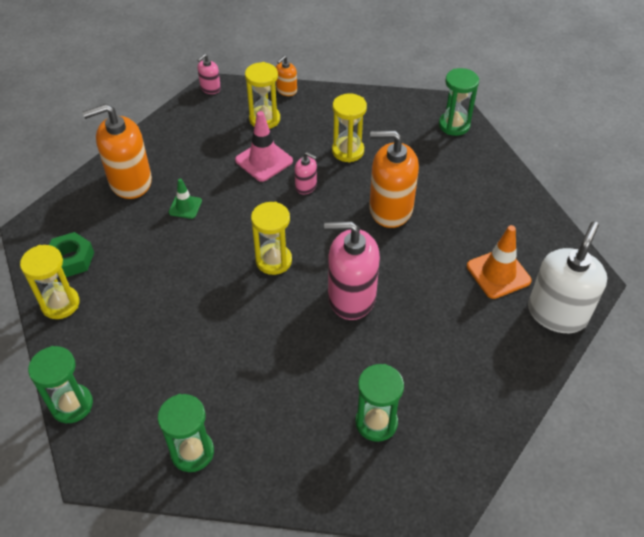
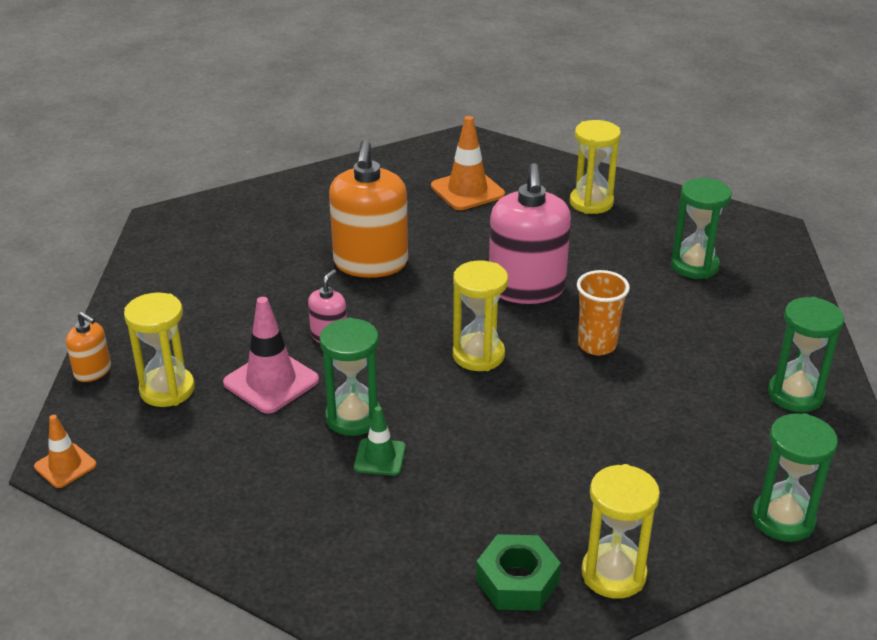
camera: 95 degrees left, 15 degrees down
(130, 182) = (321, 537): orange soap dispenser -> none
(210, 88) = (65, 466): pink soap dispenser -> orange traffic cone
(274, 331) = (597, 345): none -> orange cup
(348, 151) = (253, 301): yellow hourglass -> yellow hourglass (591, 203)
(454, 125) = (206, 215): green hourglass -> green hourglass (353, 417)
(557, 313) = (515, 160): white soap dispenser -> none

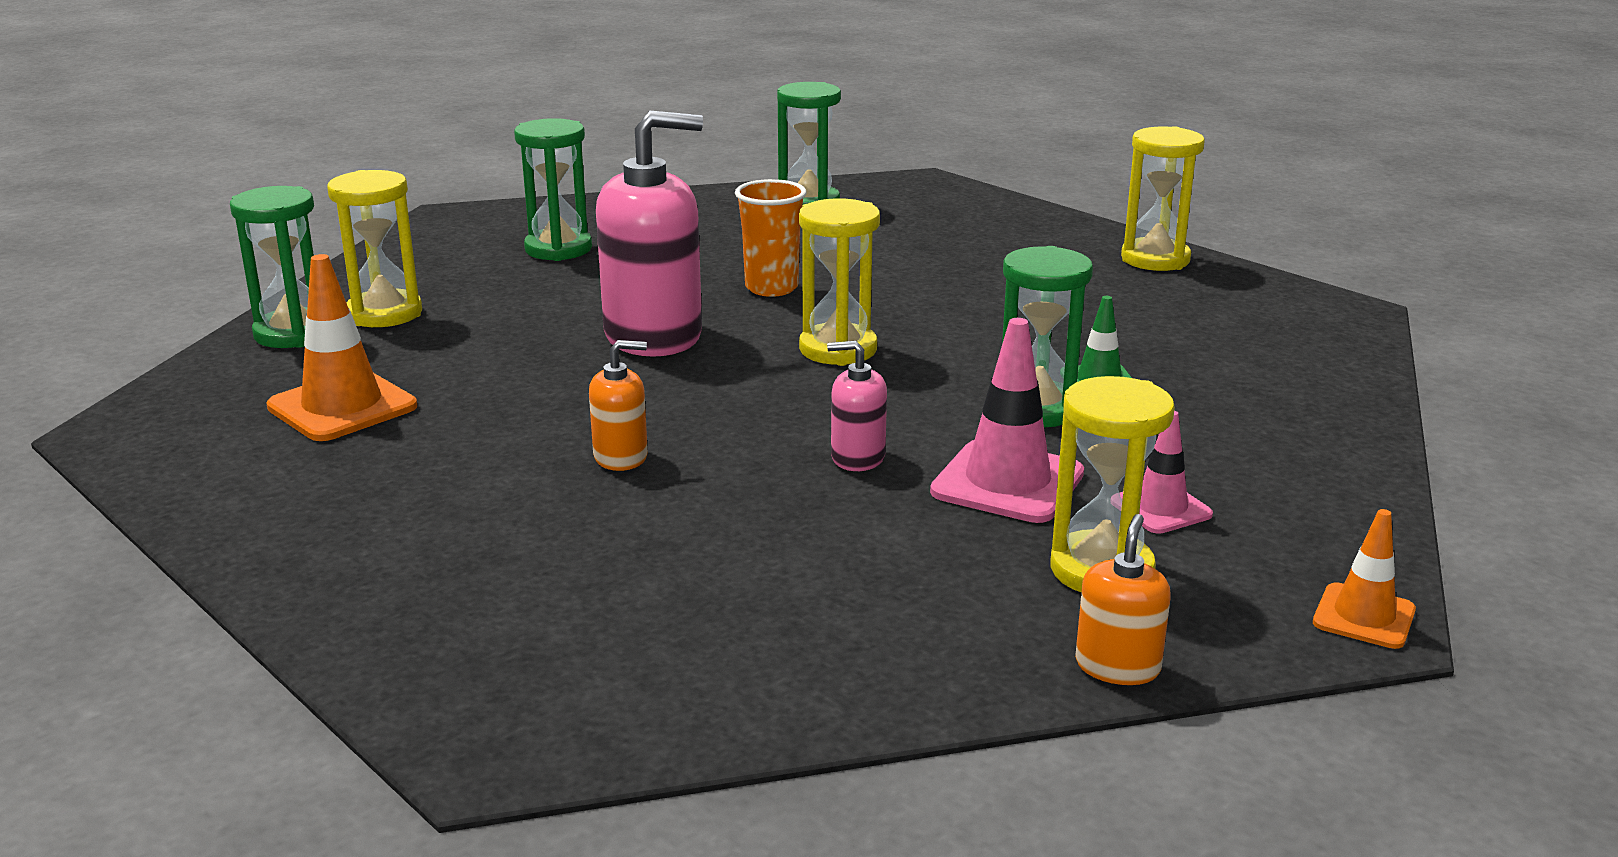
camera: 105 degrees left, 10 degrees down
(209, 430) = (1161, 508): none -> pink traffic cone
(370, 263) = (621, 457): orange soap dispenser -> orange soap dispenser, size x0.47
(517, 581) = (1213, 295): green nut -> none
(783, 519) = (1009, 205): green hourglass -> green hourglass (293, 333)

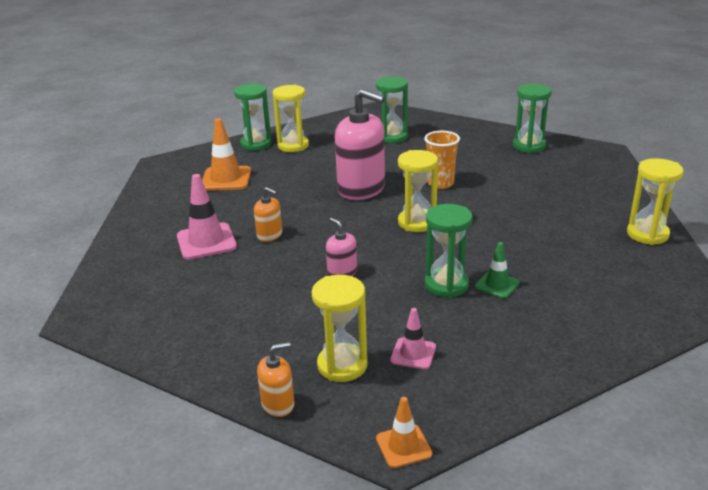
camera: 45 degrees right, 5 degrees up
(1007, 482) = (375, 311): pink traffic cone -> pink traffic cone (206, 241)

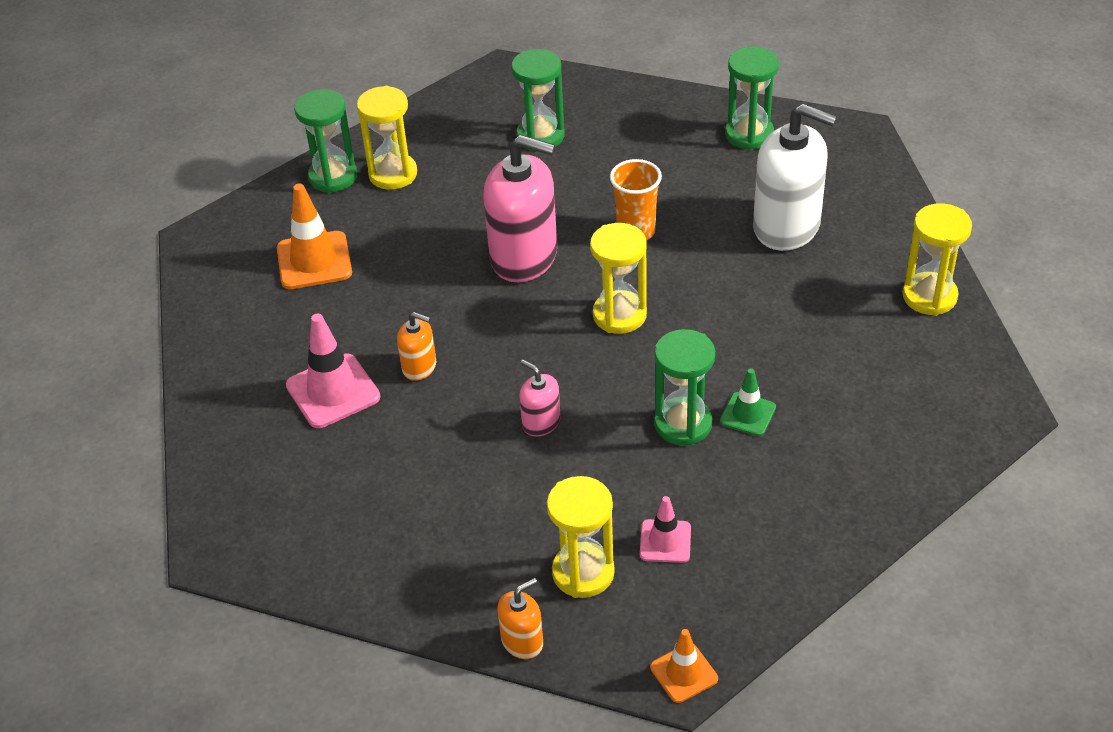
camera: 10 degrees left, 15 degrees up
(546, 190) = (786, 226): none -> white soap dispenser

